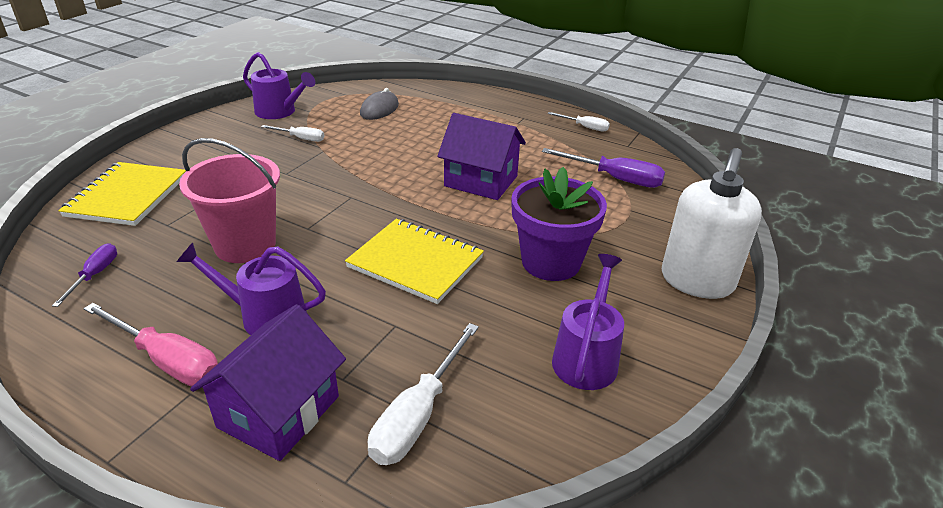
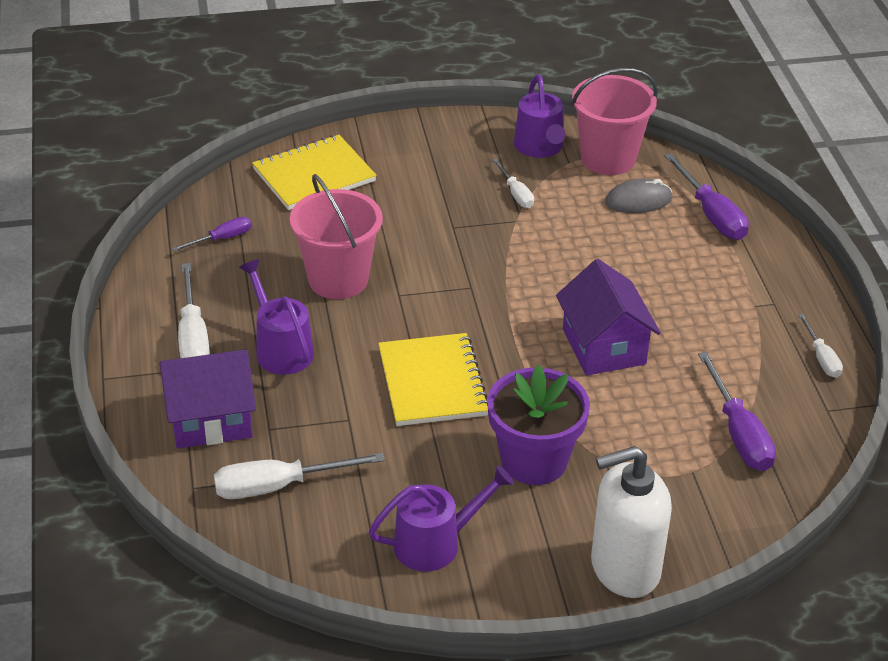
camera: 50 degrees right, 5 degrees up
(167, 361) = (193, 338): pink screwdriver -> white screwdriver
(330, 100) = (608, 158): none -> pink bucket
(427, 98) = (711, 214): none -> purple screwdriver

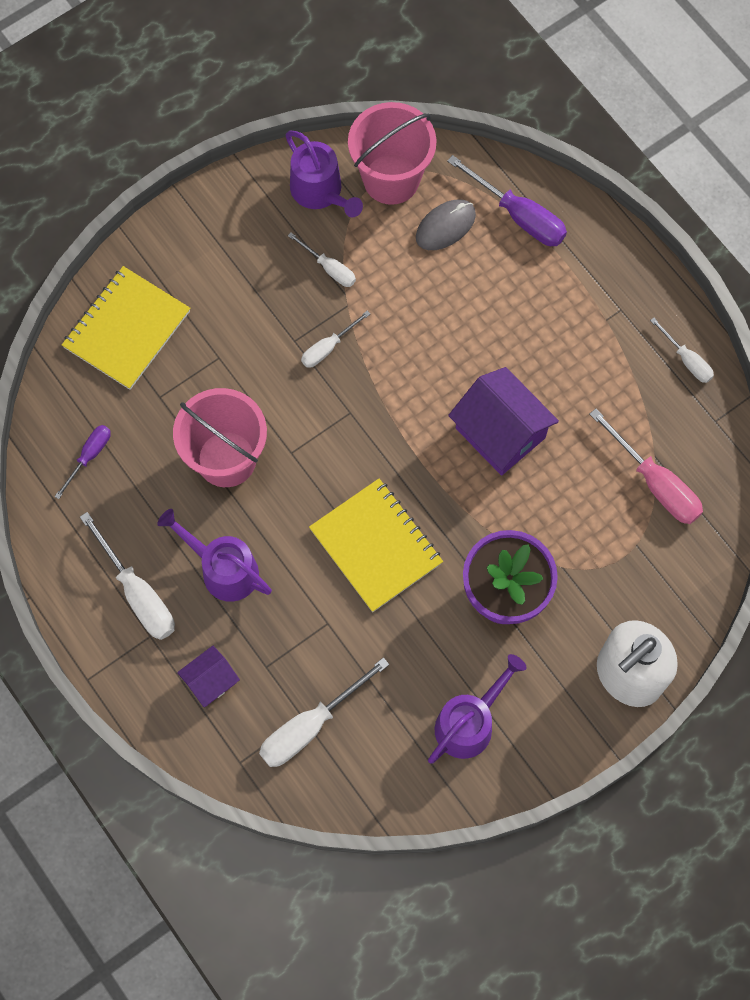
camera: 25 degrees left, 30 degrees up
(210, 420) = (210, 681): purple house -> purple house, size x0.55
(480, 240) = (328, 348): none -> white screwdriver
(739, 433) = (655, 483): purple screwdriver -> pink screwdriver

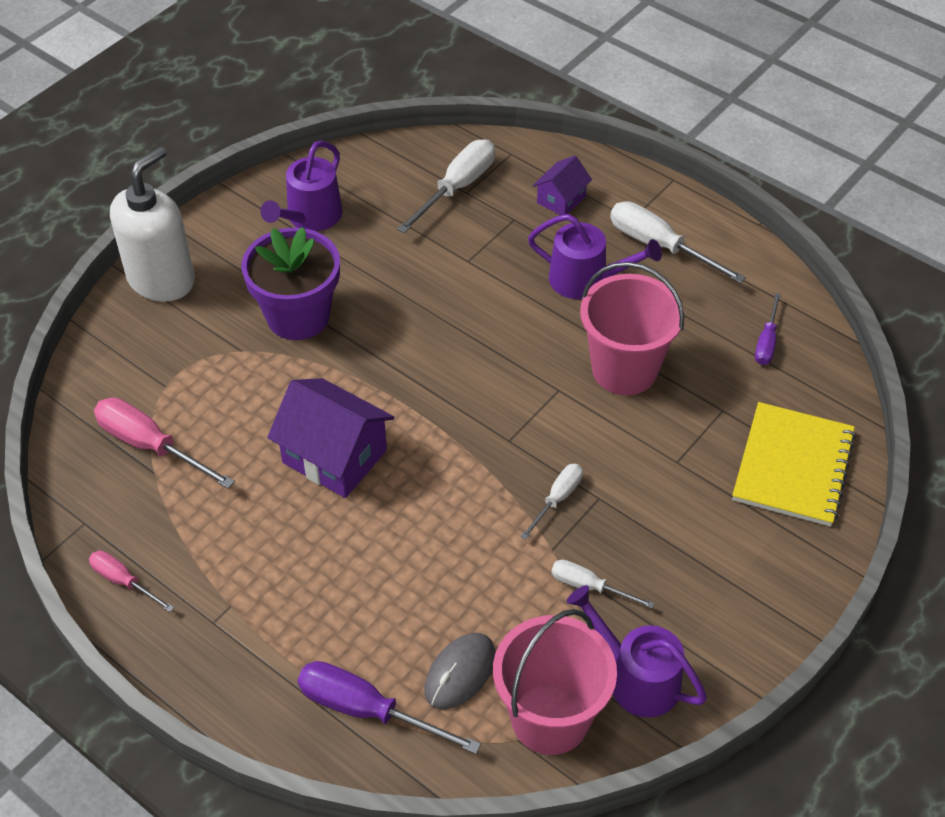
camera: 165 degrees right, 20 degrees down
(376, 546) = (440, 329): yellow notebook -> none
(687, 360) = (123, 581): white screwdriver -> pink screwdriver

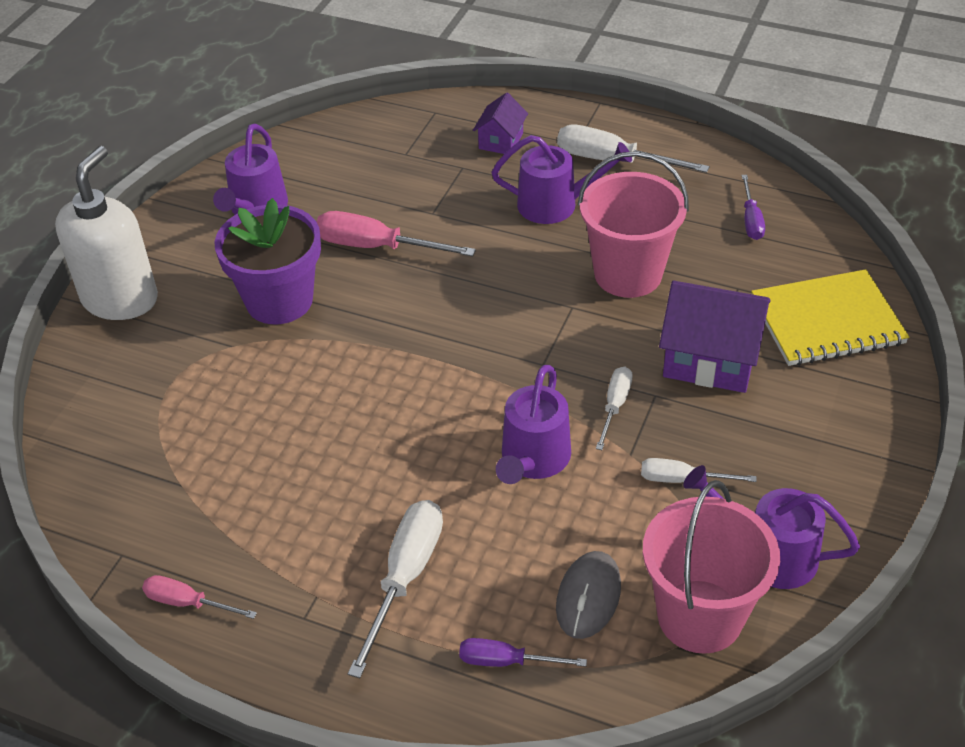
camera: 15 degrees left, 5 degrees down
(150, 445) = (167, 460): pink screwdriver -> pink screwdriver (376, 247)
(334, 456) = (370, 422): purple house -> purple house (710, 359)
(367, 710) = (506, 661): purple screwdriver -> purple screwdriver, size x0.58
(457, 187) = (394, 152): white screwdriver -> white screwdriver (405, 577)
(463, 531) = (533, 460): none -> purple watering can
(793, 466) = (827, 321): yellow notebook -> yellow notebook turned 75 degrees clockwise

